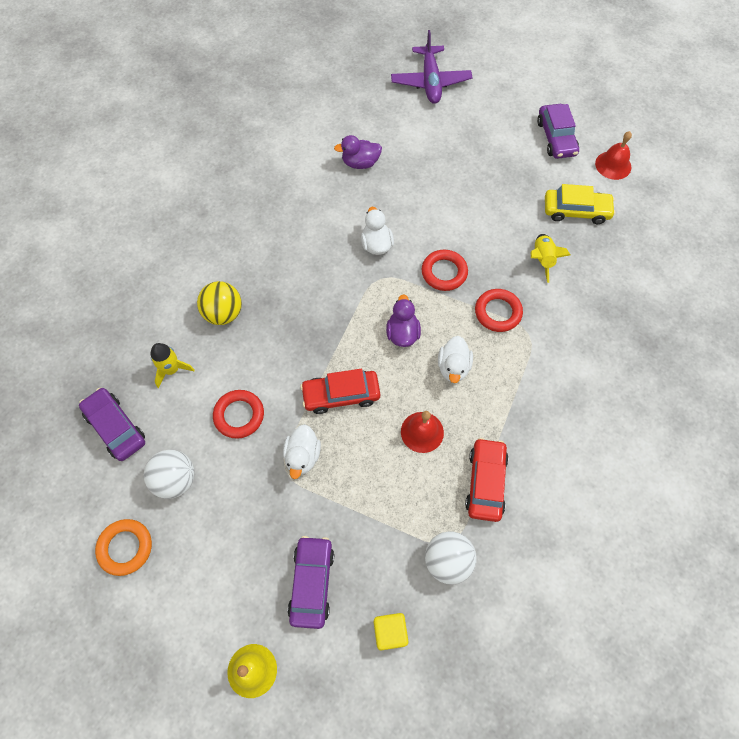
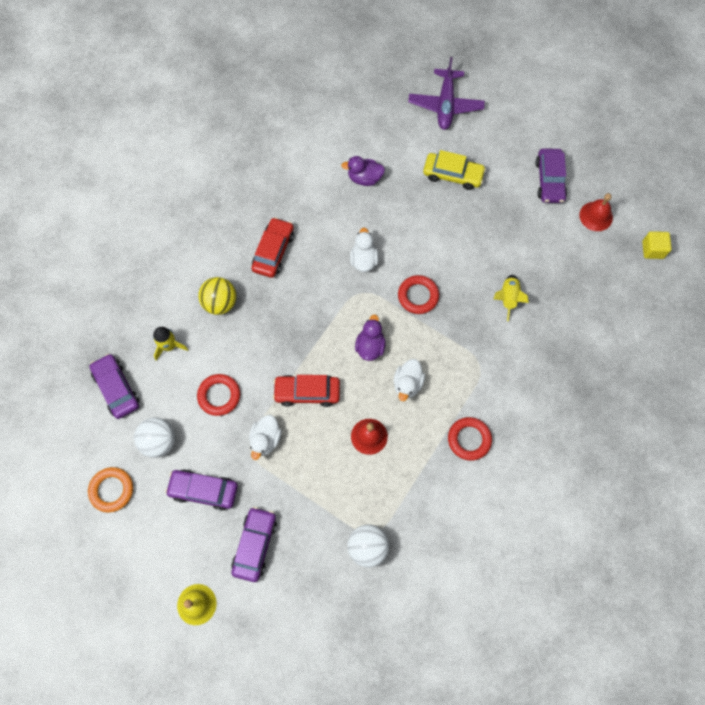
camera: 10 degrees right, 5 degrees up
(238, 528) = (204, 490): none -> purple car
(390, 632) = (310, 595): yellow cube -> yellow cube (652, 250)
(485, 482) = (413, 488): red car -> red car (273, 251)
(498, 312) = (457, 341): red ring -> red ring (469, 439)
(576, 211) = (550, 256): yellow car -> yellow car (453, 175)

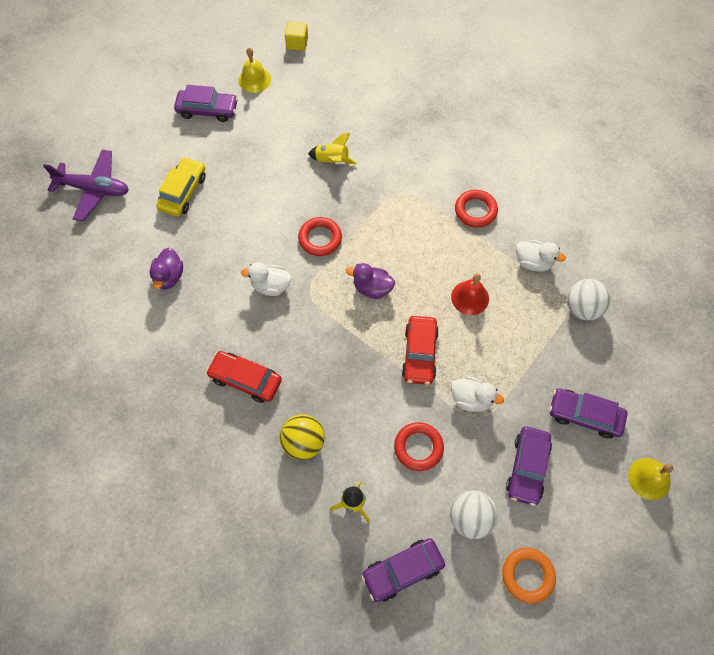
camera: 85 degrees left, 5 degrees down
(407, 384) = (416, 257): white duck -> white duck (533, 262)
(596, 216) = (254, 79): red bell -> yellow bell

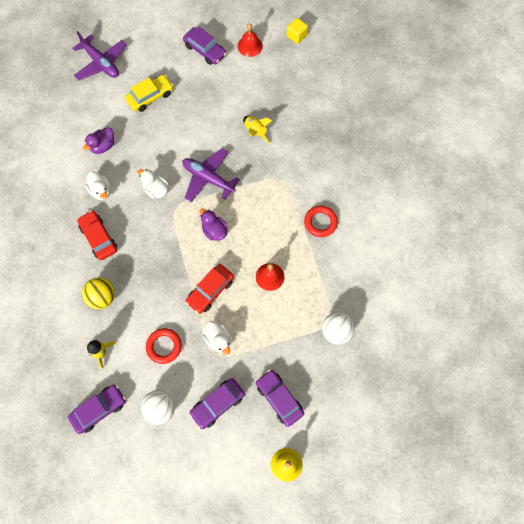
camera: 35 degrees right, 5 degrees up
(254, 79) = (250, 46): yellow bell -> red bell
(320, 238) = (208, 178): red ring -> purple plane
(402, 570) = (99, 409): purple car -> purple car turned 135 degrees clockwise
(527, 575) = (166, 465): orange ring -> none
(533, 262) = (329, 281): white duck -> white duck (101, 191)

